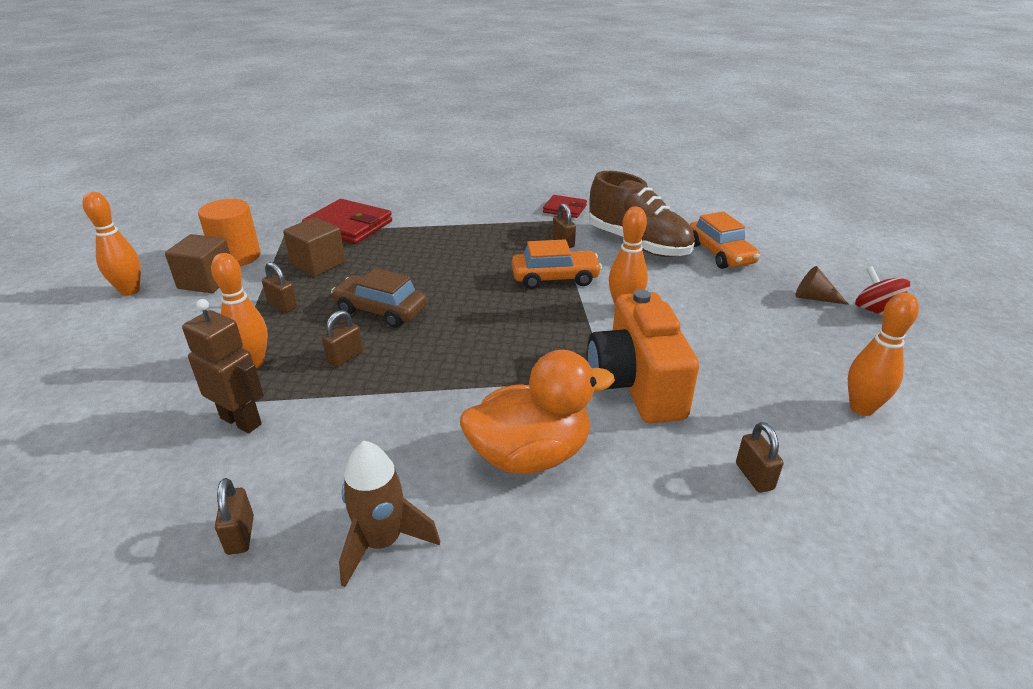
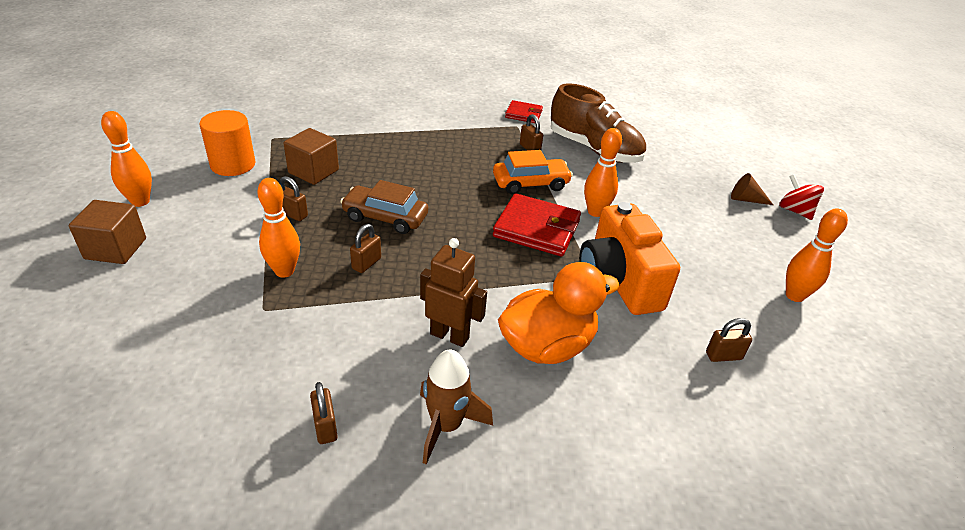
camera: 10 degrees left, 5 degrees up
(207, 281) = (212, 190): brown cube -> brown cube (115, 248)
(241, 421) = (292, 326): brown robot -> brown robot (449, 335)
(348, 226) = (330, 132): red wallet -> red wallet (536, 229)
(720, 254) = (664, 158): orange car -> none
(754, 476) = (723, 356): brown padlock -> brown padlock turned 75 degrees counterclockwise

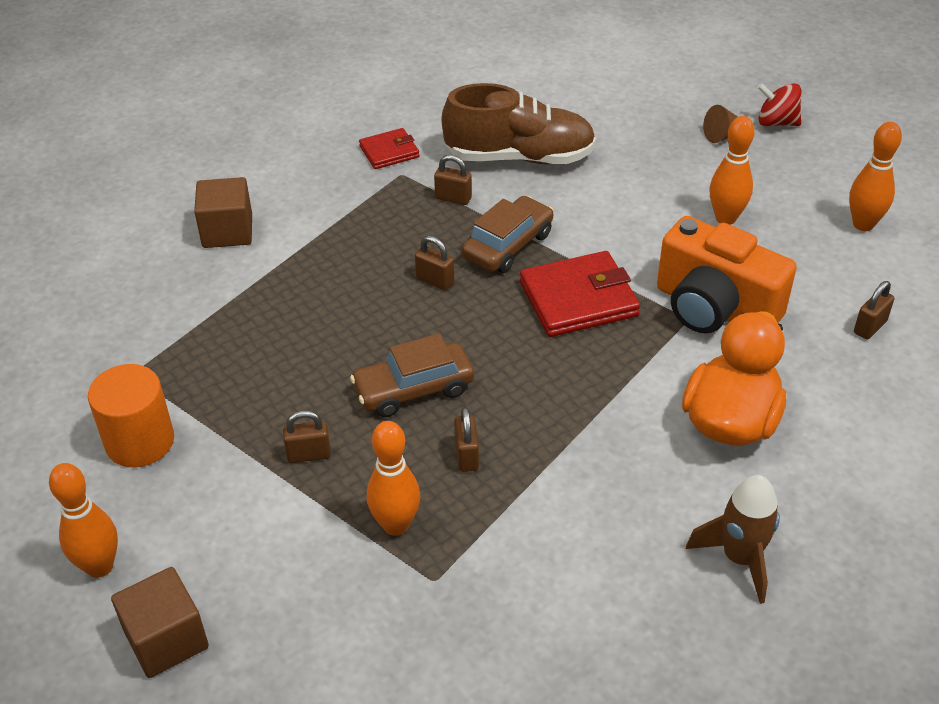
camera: 35 degrees left, 5 degrees up
(313, 171) = (253, 385): brown cube -> brown cube (227, 231)
(325, 427) = (647, 639): brown padlock -> brown padlock (435, 280)
(449, 335) = (640, 473): brown robot -> none
(530, 183) = (508, 245): orange car -> brown car
(595, 212) = (609, 241): orange bowling pin -> orange bowling pin (725, 218)

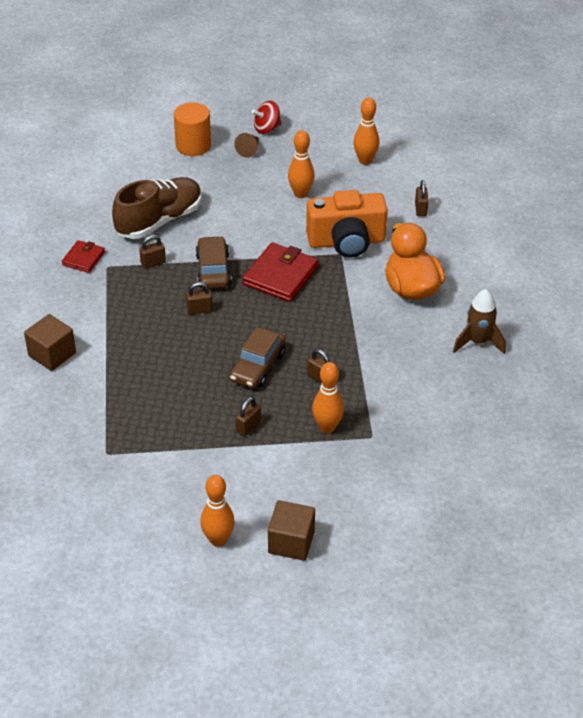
camera: 45 degrees left, 0 degrees up
(140, 441) = (157, 479): orange cylinder -> orange cylinder (193, 145)

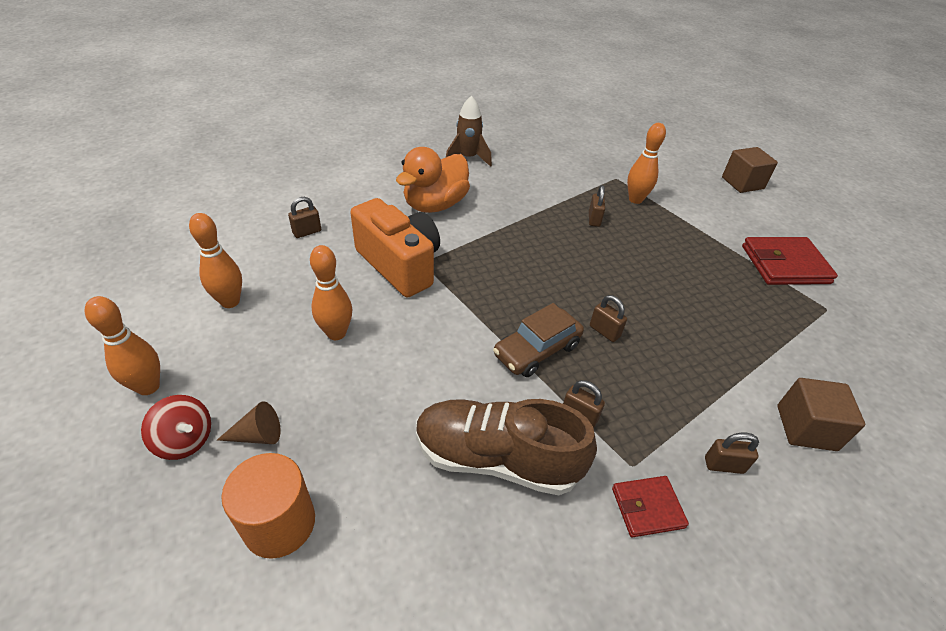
camera: 125 degrees left, 0 degrees up
(218, 540) = (790, 213): orange bowling pin -> orange bowling pin (148, 387)
(248, 427) = (688, 238): brown padlock -> brown padlock (724, 465)
(258, 366) = (624, 258): brown car -> none
(280, 275) = (494, 292): red wallet -> red wallet (784, 264)

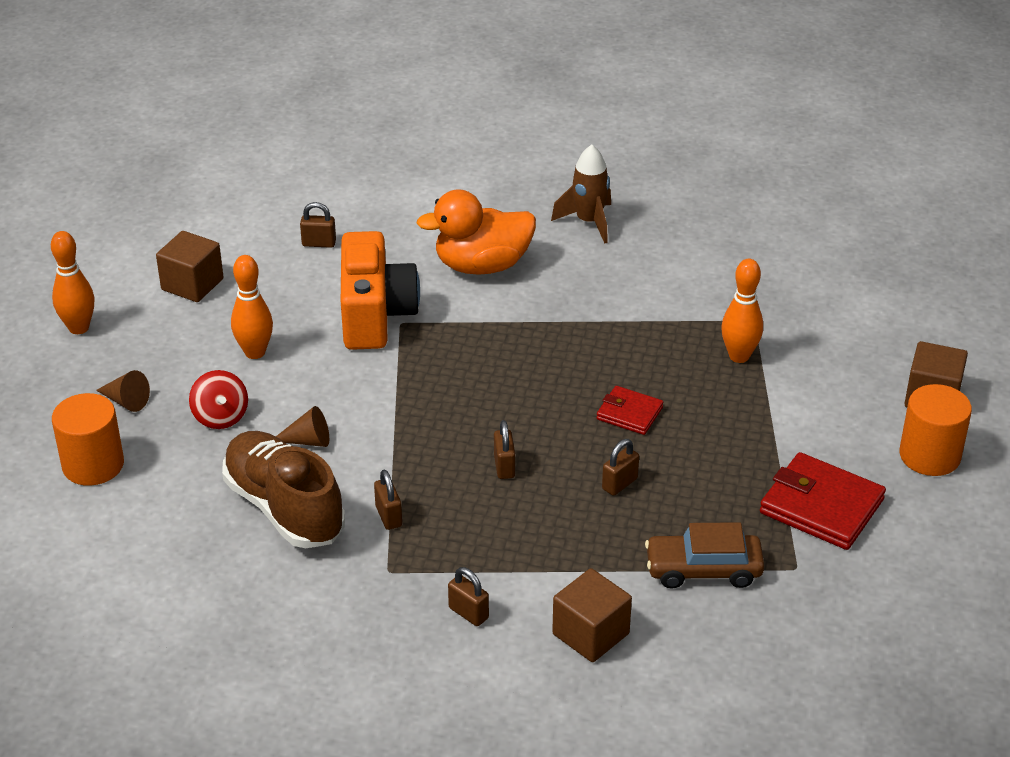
camera: 40 degrees right, 5 degrees down
(185, 440) = (75, 379): red spinning top -> red spinning top (220, 417)
(230, 302) = (192, 284): orange bowling pin -> brown cube
(452, 386) = (308, 440): none -> brown cone
(537, 350) = (416, 450): brown car -> brown car (703, 570)
(594, 219) = (650, 357): brown padlock -> brown padlock (619, 484)
(647, 507) = (363, 600): red wallet -> red wallet (629, 413)
(784, 213) = (929, 456): none -> orange cylinder

